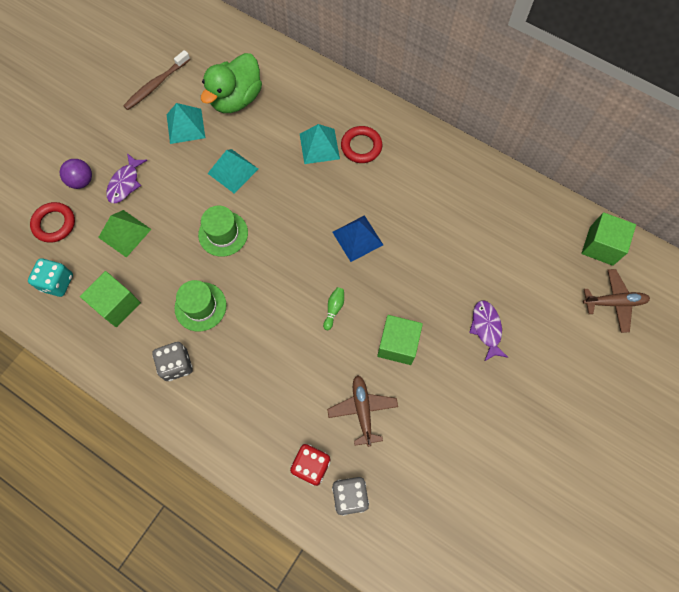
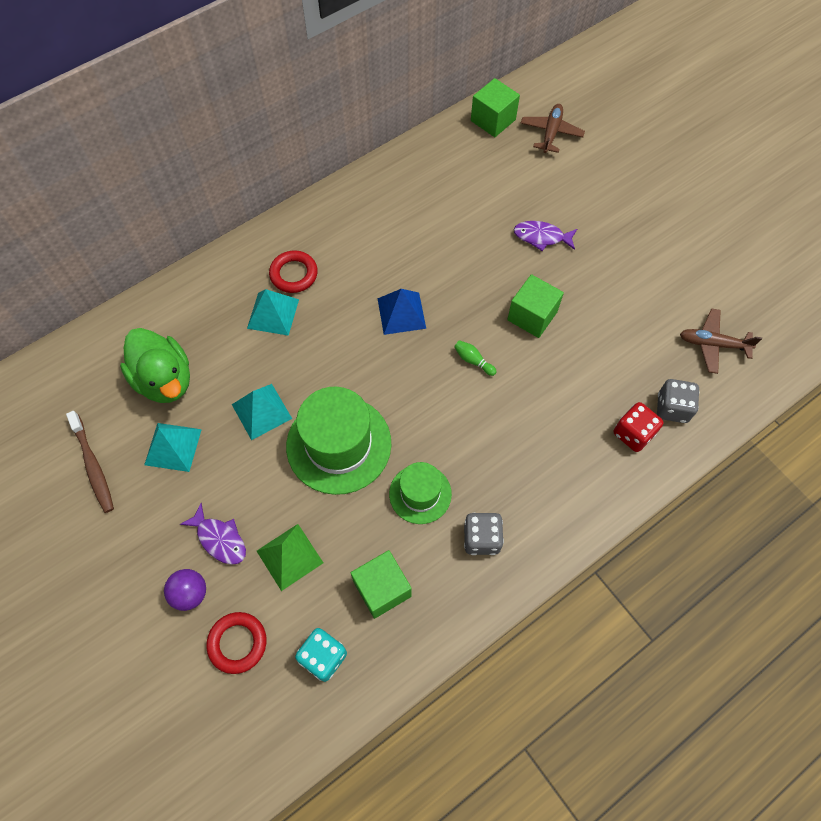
camera: 70 degrees left, 5 degrees down
(223, 233) = (339, 444): green hat -> green hat, size x1.73
(362, 410) = (590, 369): brown plane -> brown plane (713, 344)

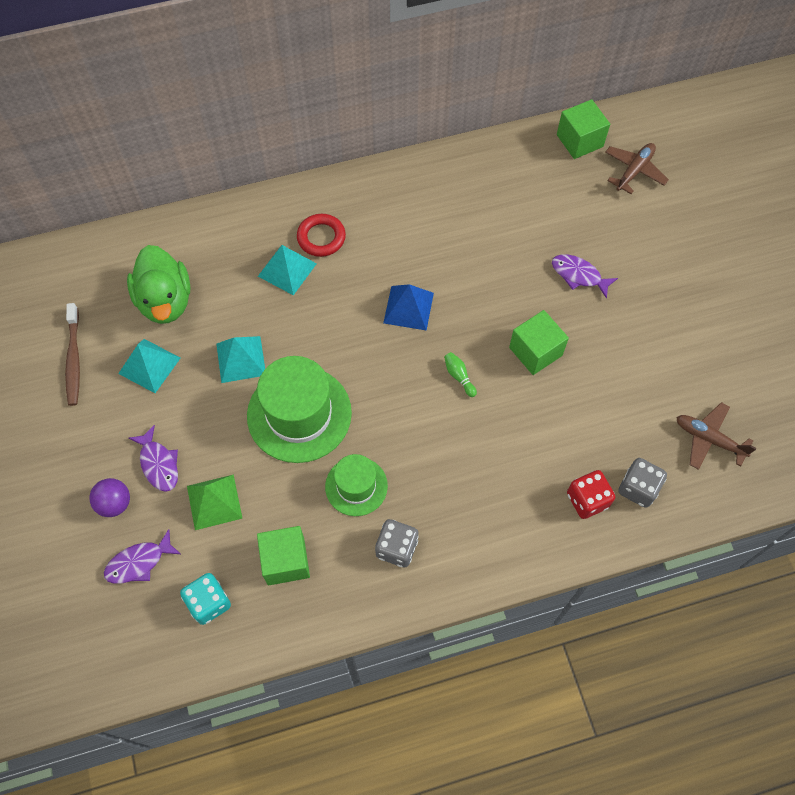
camera: 20 degrees right, 0 degrees up
(237, 643) = (139, 562): red ring -> purple fish

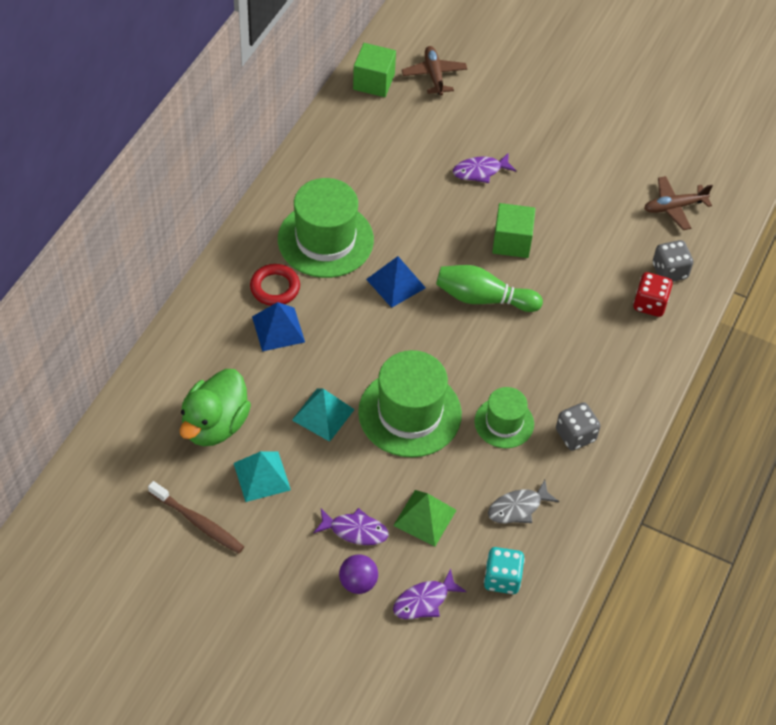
camera: 50 degrees left, 10 degrees down
(139, 562) = (424, 601): purple fish -> purple fish turned 45 degrees clockwise
(165, 301) = (215, 425): green duck -> green duck turned 90 degrees clockwise
(286, 561) = (518, 508): green cube -> grey fish
(287, 270) = (278, 329): turquoise pyramid -> blue pyramid
(398, 232) = (325, 240): none -> green hat
(459, 376) = (483, 298): green bowling pin -> green bowling pin, size x2.22

